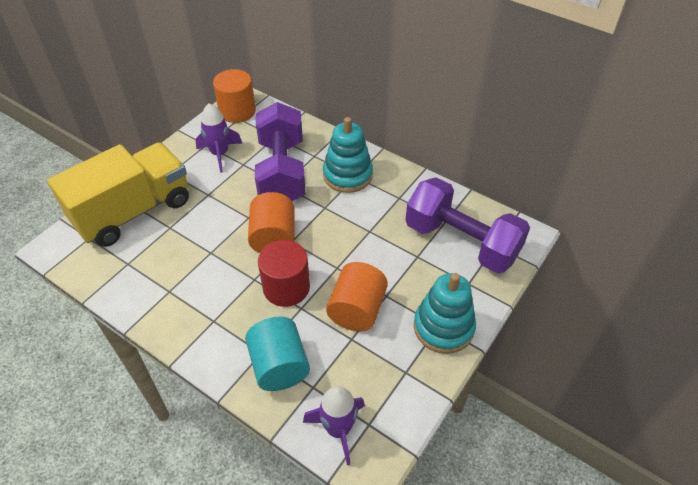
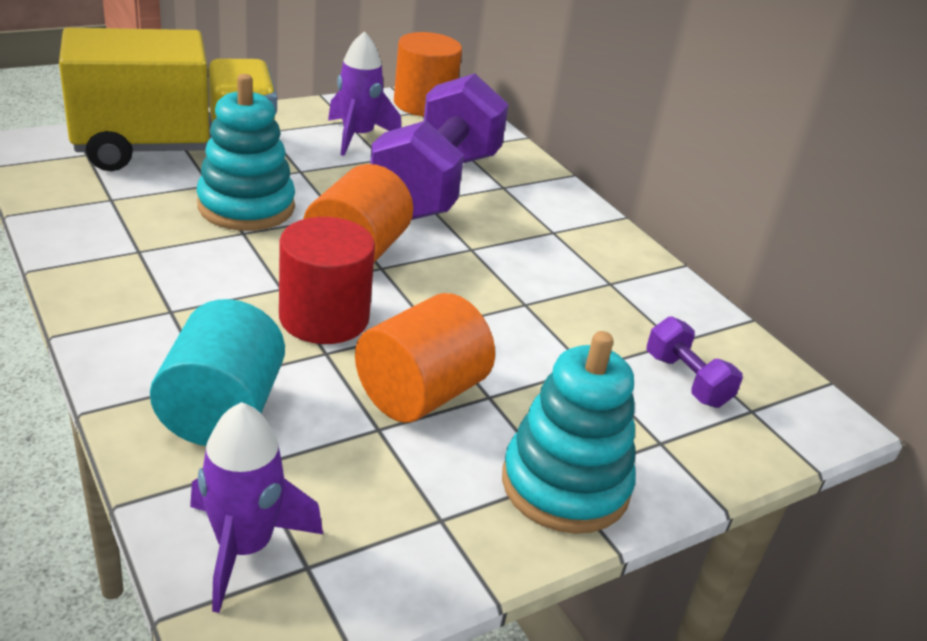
camera: 20 degrees right, 15 degrees down
(347, 175) = (541, 226): turquoise stacking toy -> turquoise stacking toy (246, 207)
(461, 242) = (686, 380): purple dumbbell -> purple dumbbell, size x0.43

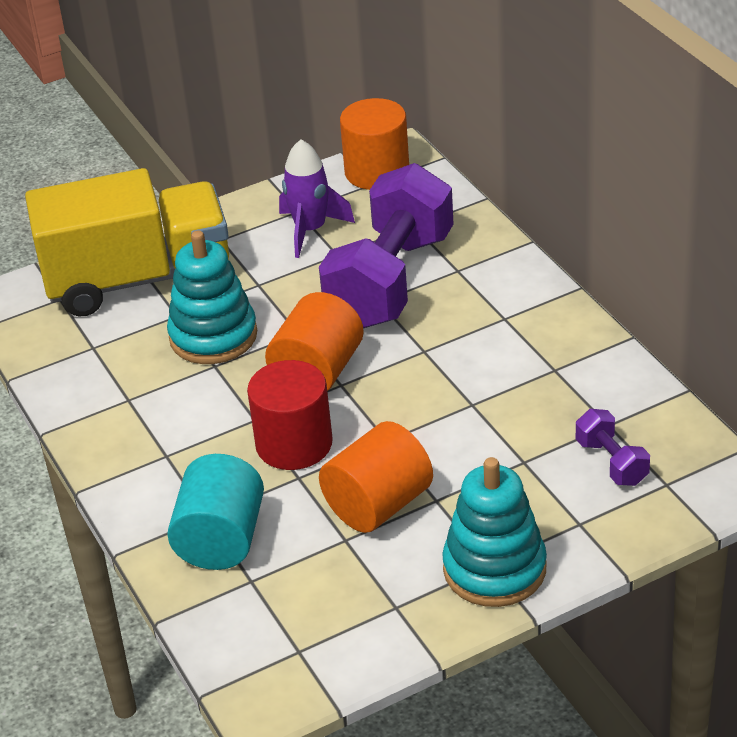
camera: 10 degrees right, 5 degrees up
(244, 547) = (252, 642): purple rocket -> none

